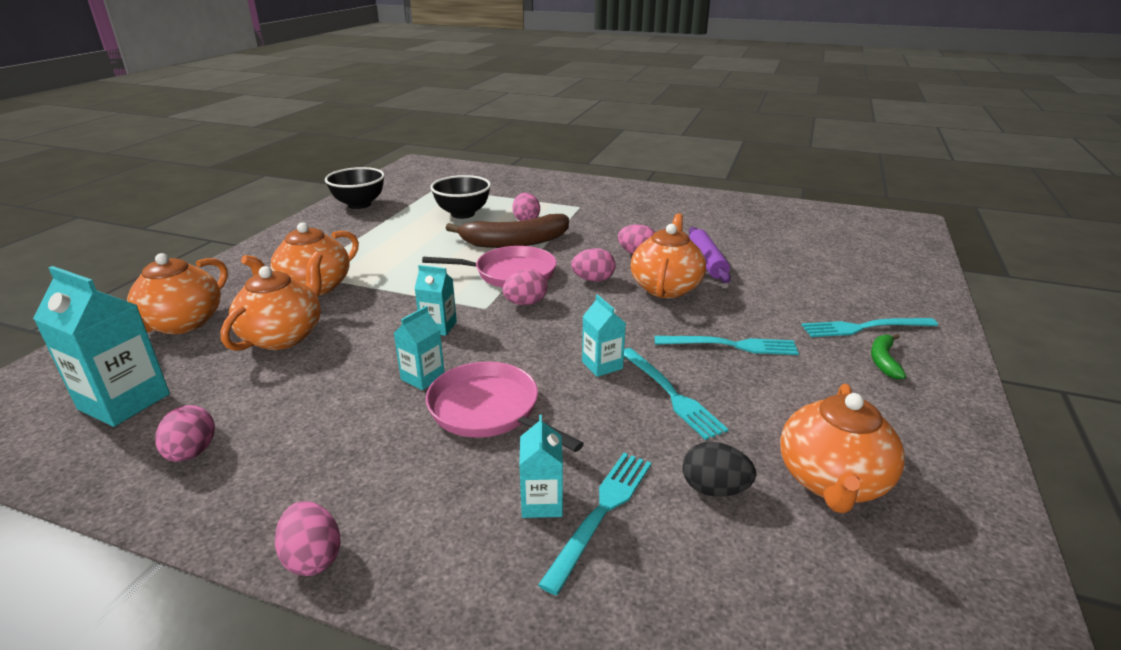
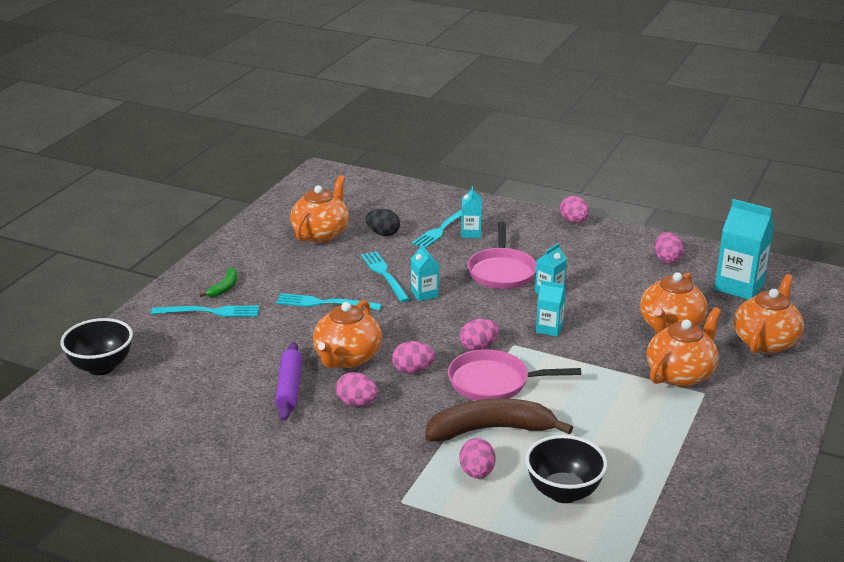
camera: 175 degrees left, 0 degrees up
(359, 204) = (721, 525): black bowl -> black bowl (101, 367)
(489, 410) = (501, 271): pink pan -> pink pan turned 45 degrees clockwise

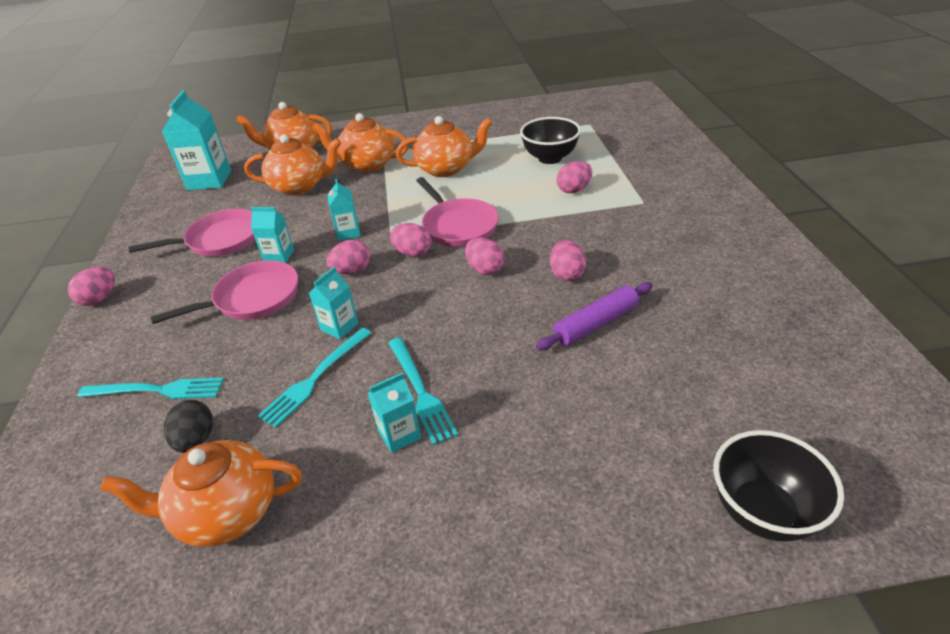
camera: 120 degrees left, 10 degrees up
(209, 312) = (537, 491): turquoise fork -> none
(224, 288) = (465, 522): green banana -> none
(347, 358) = (508, 315): orange teapot -> orange teapot (446, 168)
(471, 233) = (161, 360): turquoise carton -> turquoise carton (399, 434)
(490, 430) = (520, 203): brown banana -> none
(608, 273) = (220, 240): none -> pink pan
(667, 259) = (173, 222): pink egg -> pink egg (352, 271)

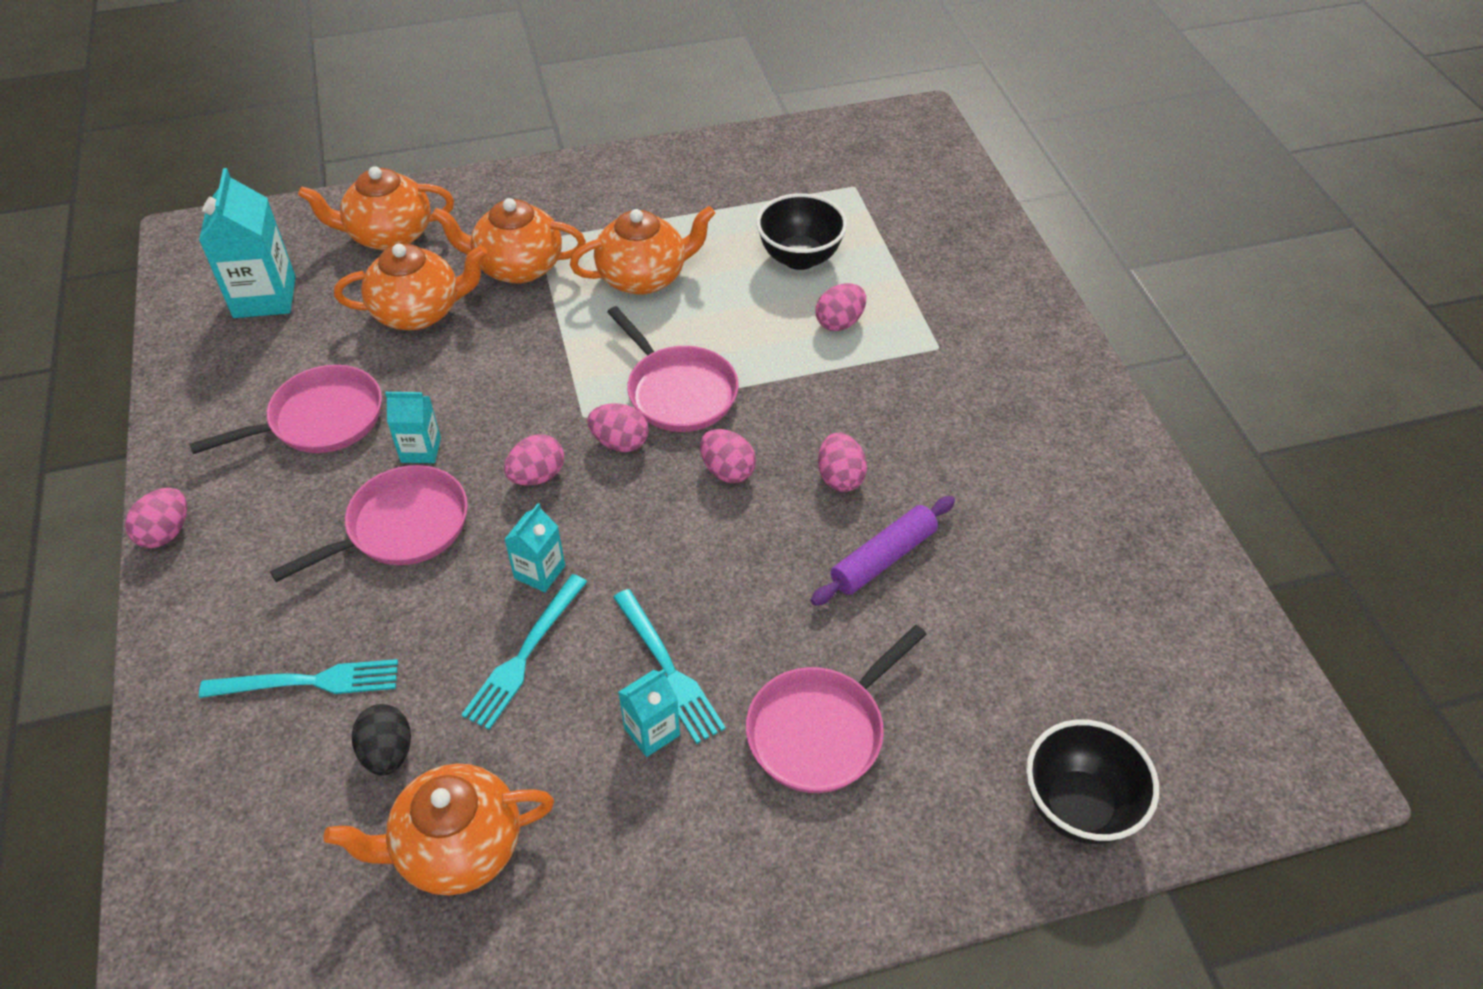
camera: 10 degrees left, 10 degrees up
(348, 232) = (516, 405): turquoise carton -> none
(536, 439) = (821, 730): none -> pink pan

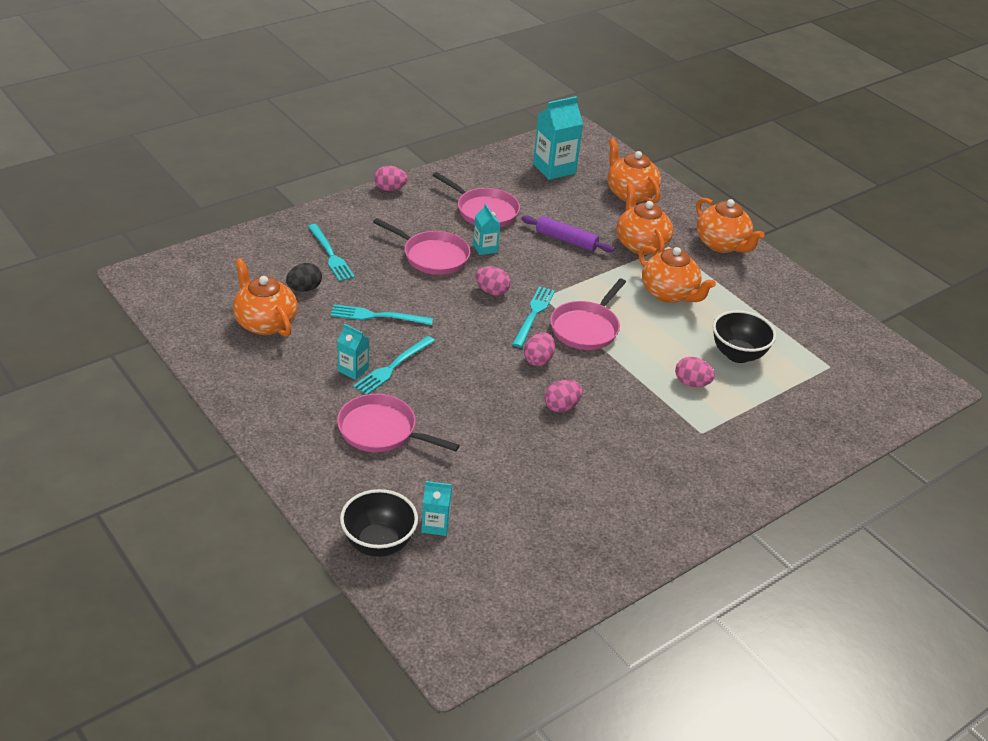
camera: 65 degrees right, 10 degrees down
(419, 312) = (580, 220): orange teapot -> orange teapot (722, 244)
(539, 572) = (430, 308): turquoise carton -> turquoise carton (435, 525)
(620, 442) = (533, 315): pink egg -> turquoise fork
(883, 558) = (510, 435): purple rolling pin -> purple rolling pin (566, 240)

